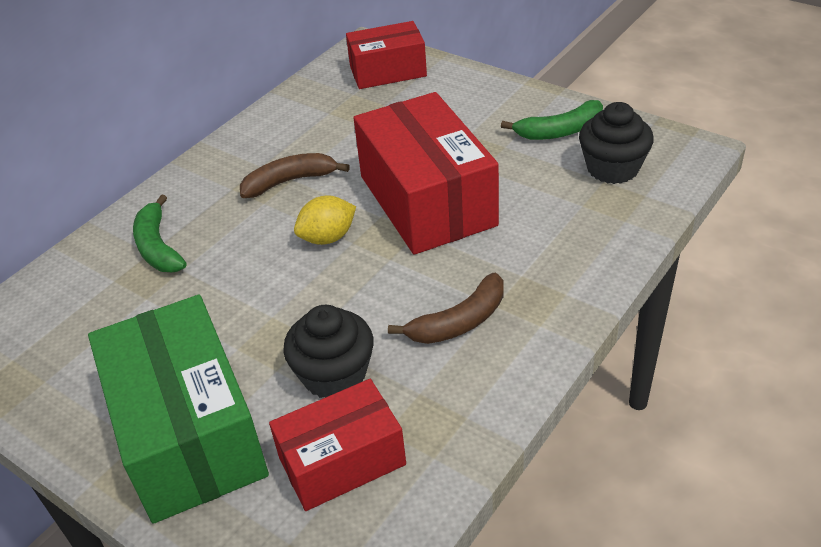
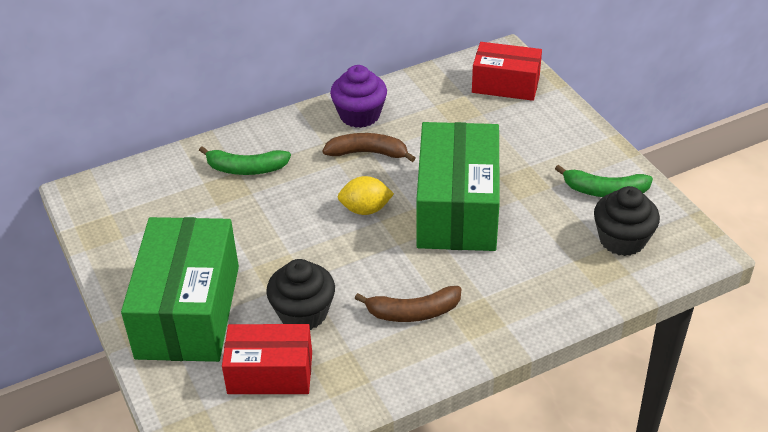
camera: 25 degrees right, 0 degrees up
(157, 247) = (246, 169): green banana -> green banana turned 90 degrees counterclockwise
(254, 148) = (359, 115): none -> purple cupcake
(427, 200) = (457, 209): red box -> green box

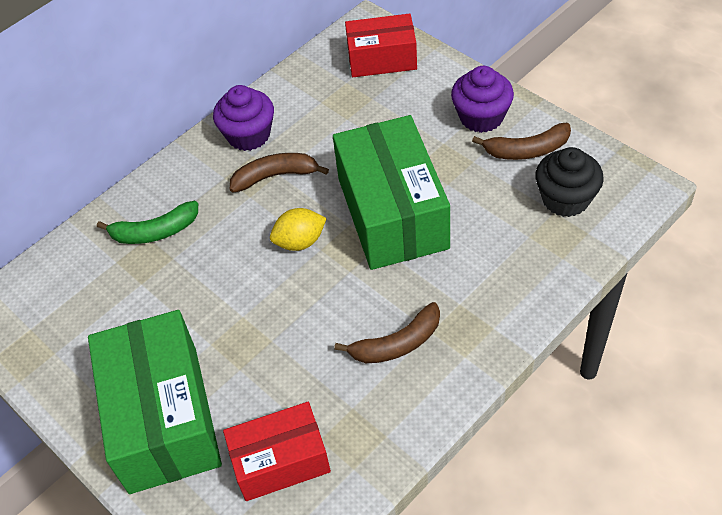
camera: 15 degrees left, 10 degrees up
(303, 313) = (286, 381): black cupcake -> none
(575, 153) = (481, 117): none -> purple cupcake
(604, 191) = (527, 150): green banana -> brown banana

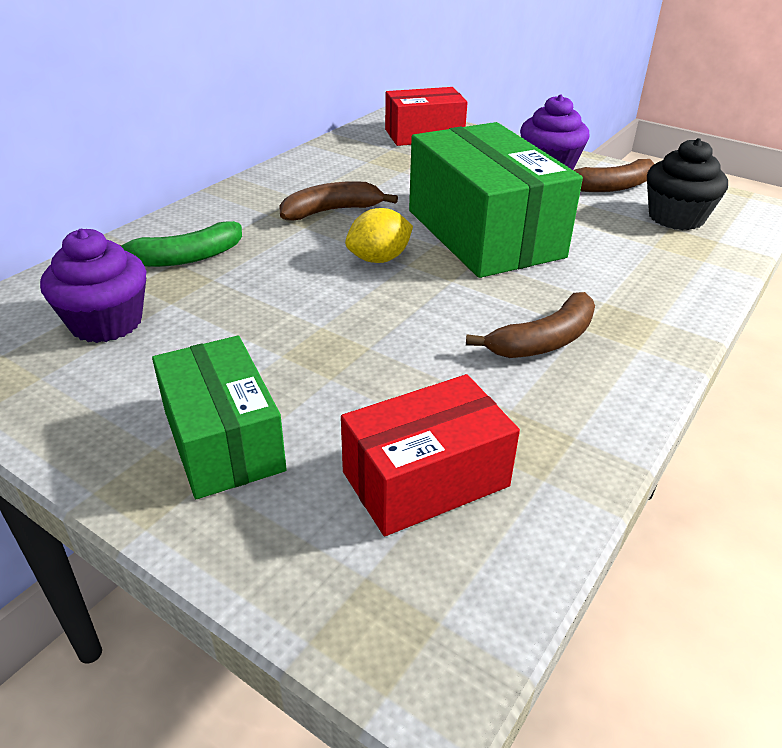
camera: 15 degrees left, 15 degrees down
(163, 418) = (223, 440): green box -> green box, size x0.60
(248, 135) = (291, 184): purple cupcake -> purple cupcake (106, 322)

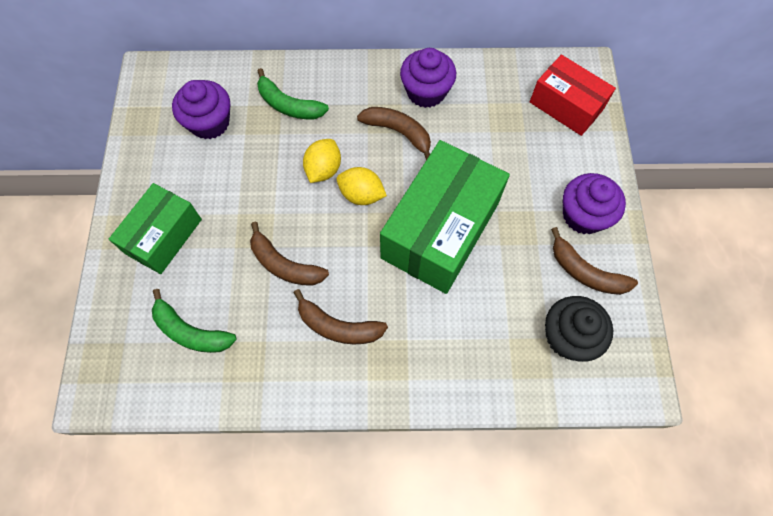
camera: 55 degrees right, 30 degrees up
(307, 181) = (426, 92): none -> purple cupcake
(310, 269) = (323, 169): none -> yellow lemon
(409, 347) = (284, 265): none -> brown banana
(425, 479) = (191, 332): red box -> green banana

